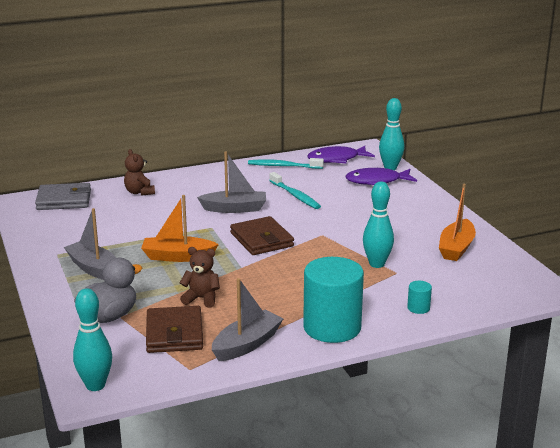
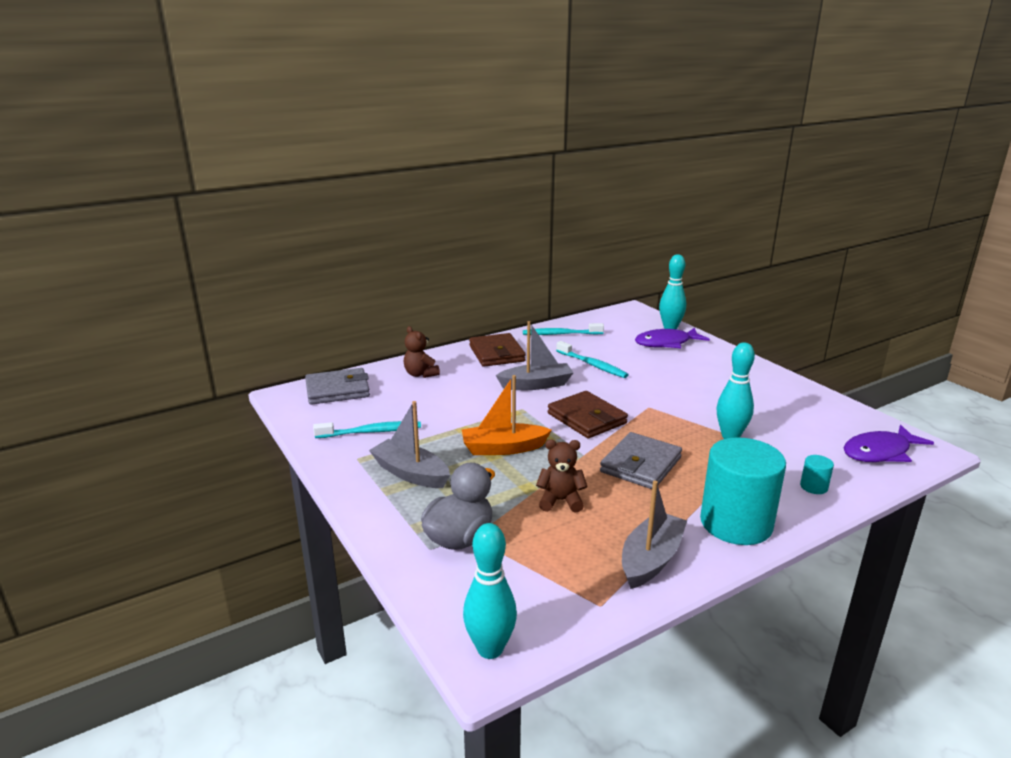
camera: 10 degrees left, 0 degrees up
(77, 235) = (371, 432): none -> turquoise toothbrush
(174, 333) = (553, 554): brown wallet -> brown wallet (496, 353)
(284, 279) = (640, 465): none -> grey wallet
(336, 159) = (610, 323): purple fish -> purple fish (880, 452)
(456, 248) = (799, 410): orange boat -> none

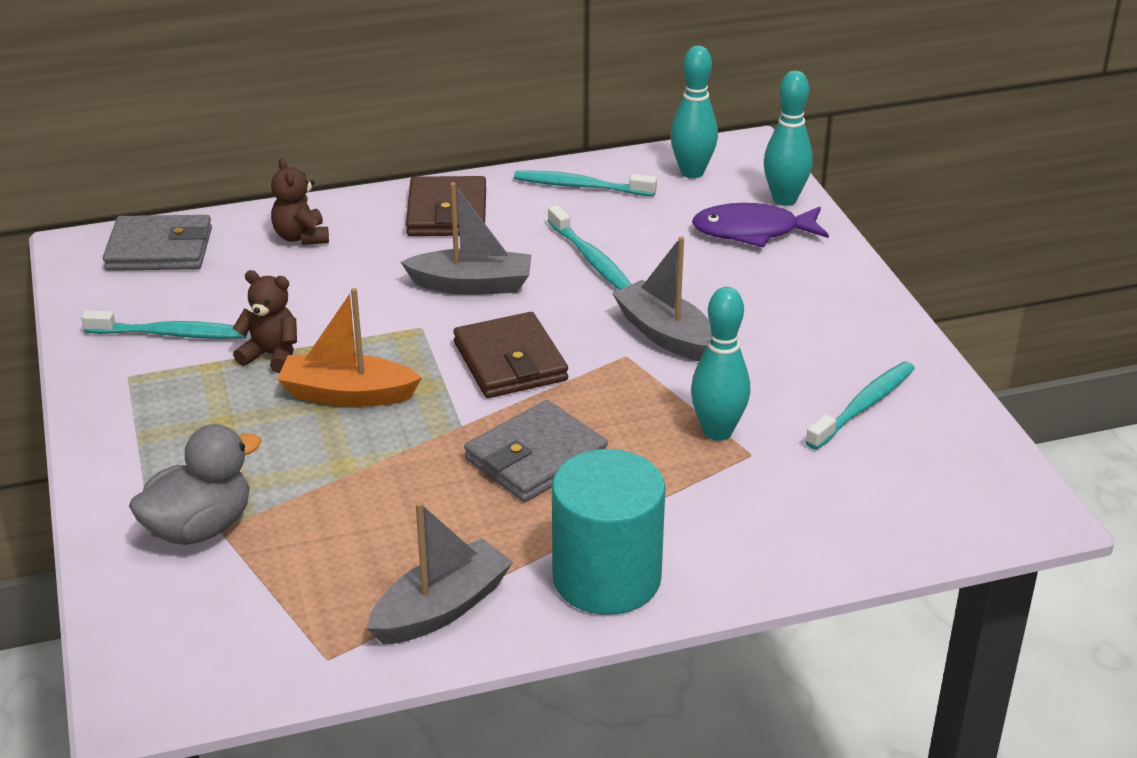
camera: 15 degrees right, 10 degrees up
(410, 473) = (189, 414): grey boat -> grey boat (666, 335)
(490, 649) = (150, 686): turquoise bowling pin -> turquoise bowling pin (692, 172)
(560, 501) = (375, 496): brown teddy bear -> brown teddy bear (272, 355)
(795, 413) = (863, 406): none -> turquoise toothbrush
(813, 487) = (778, 541): turquoise cylinder -> none
(880, 452) = (943, 501): purple fish -> none

